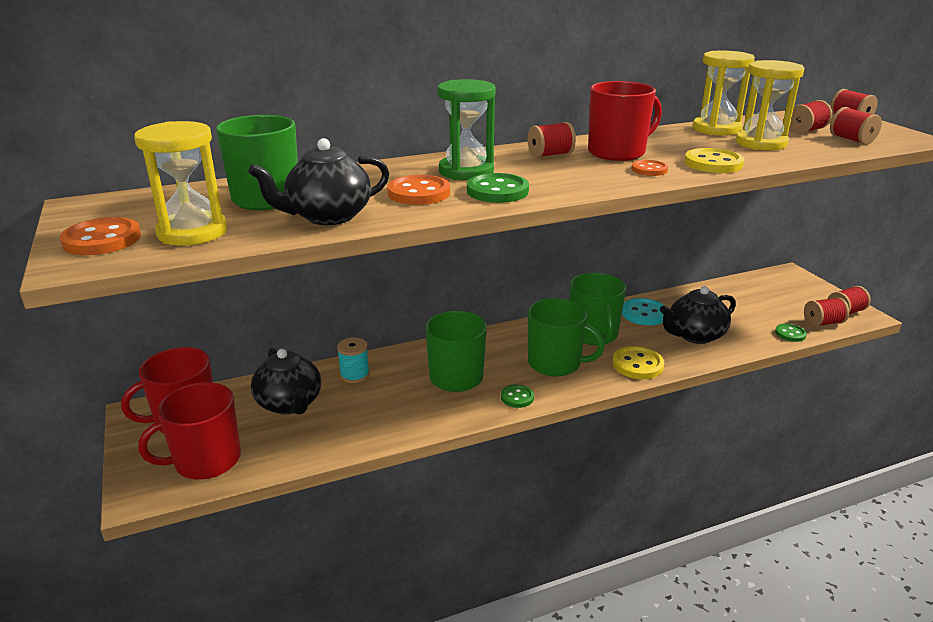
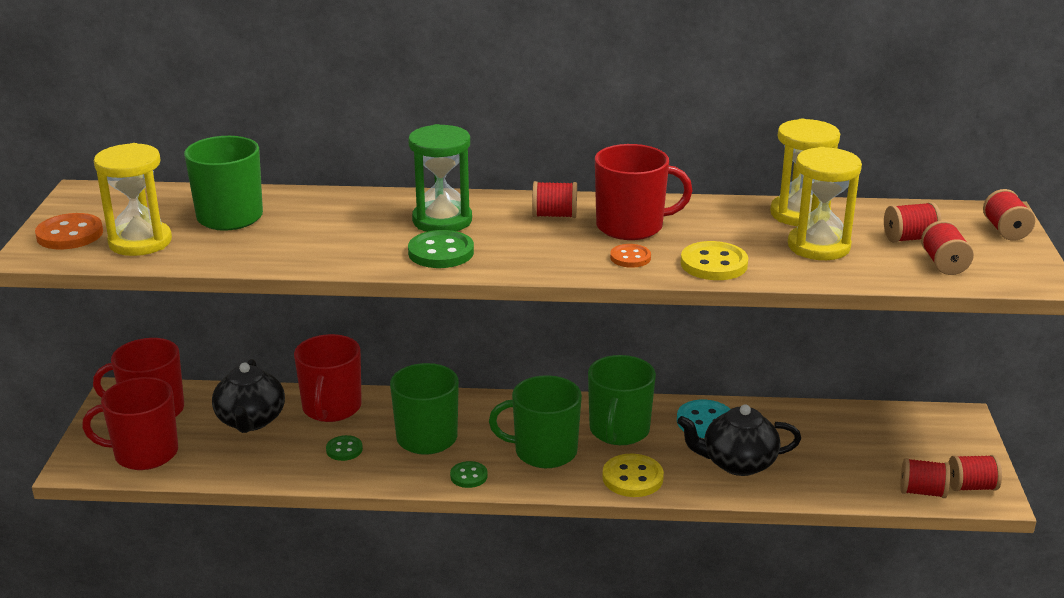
camera: 25 degrees right, 0 degrees up
(328, 216) = (260, 249): black teapot -> none
(354, 375) = (331, 408): turquoise spool -> red mug
(419, 193) = (366, 239): orange button -> none
(555, 363) = (544, 451): green mug -> green mug turned 135 degrees clockwise
(790, 334) = (861, 493): green button -> green button (344, 449)

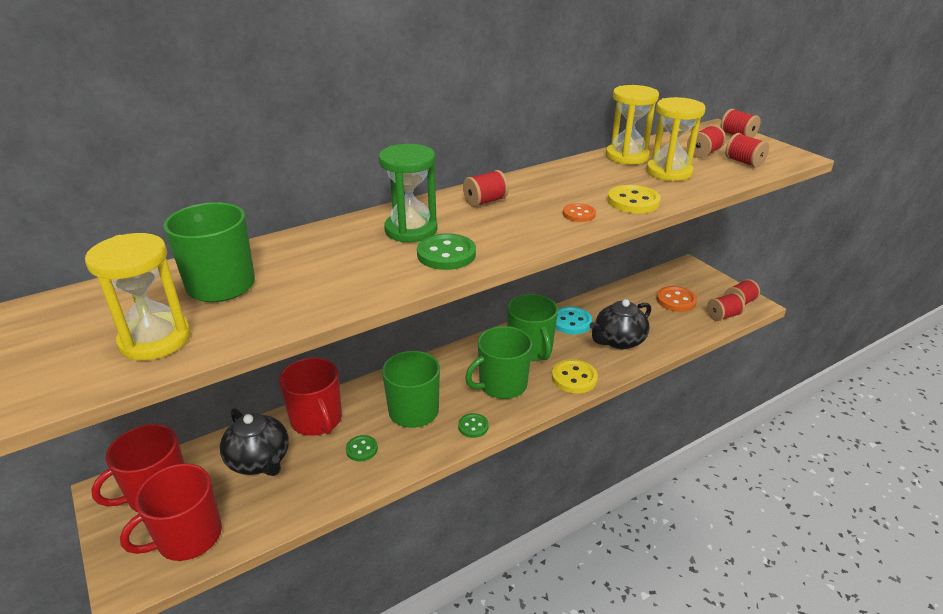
camera: 35 degrees left, 5 degrees up
(70, 234) = (60, 360): orange button -> orange button (676, 300)
(631, 226) = (546, 193): red mug -> none

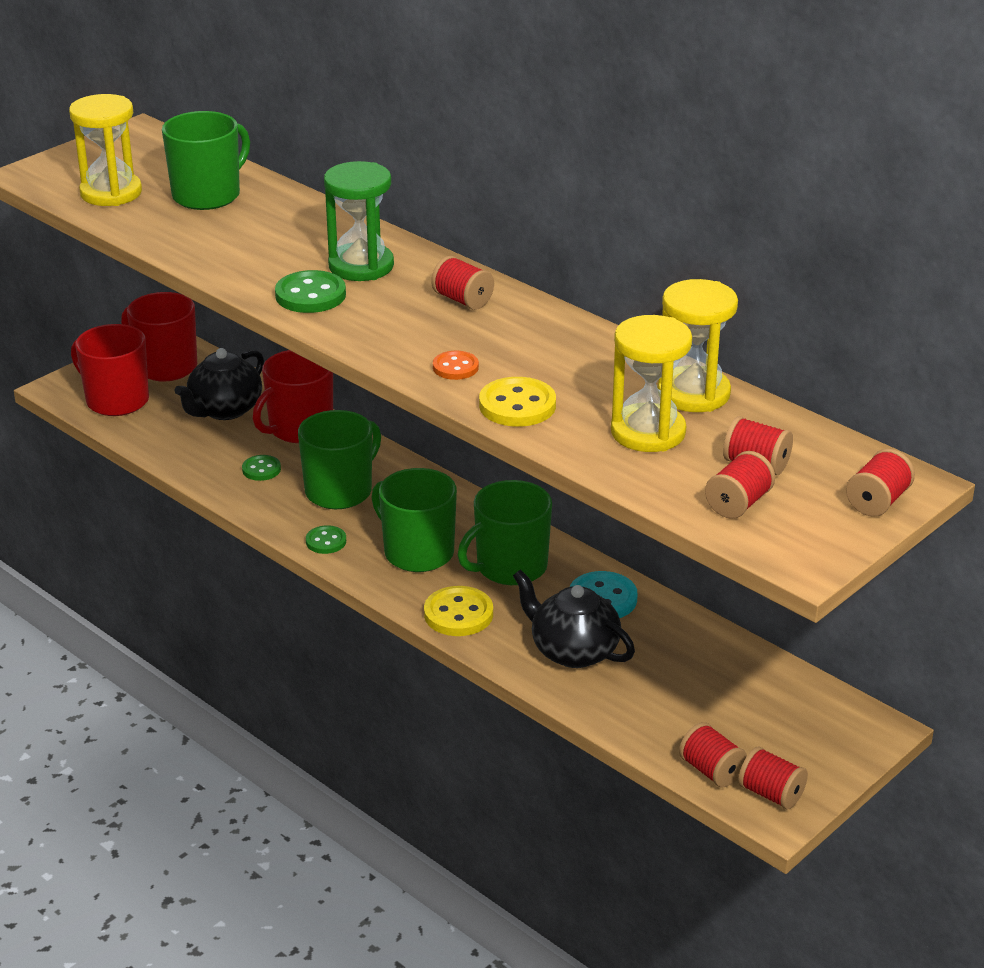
camera: 75 degrees right, 0 degrees up
(676, 300) = (733, 712): orange button -> none

